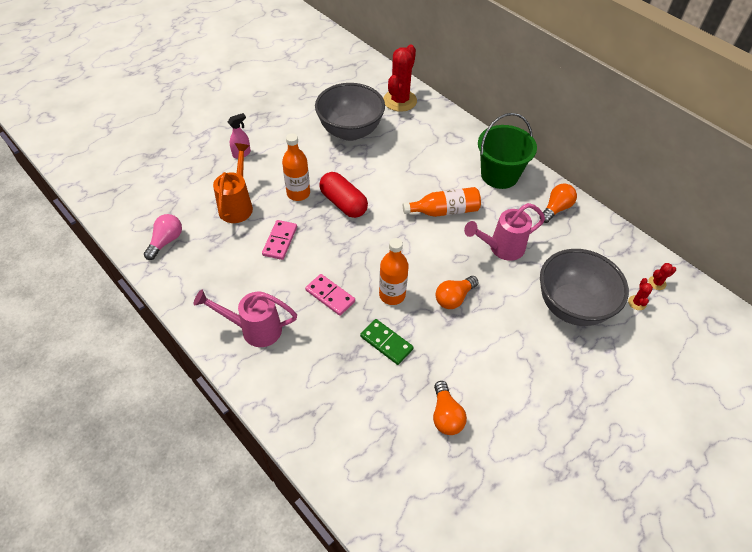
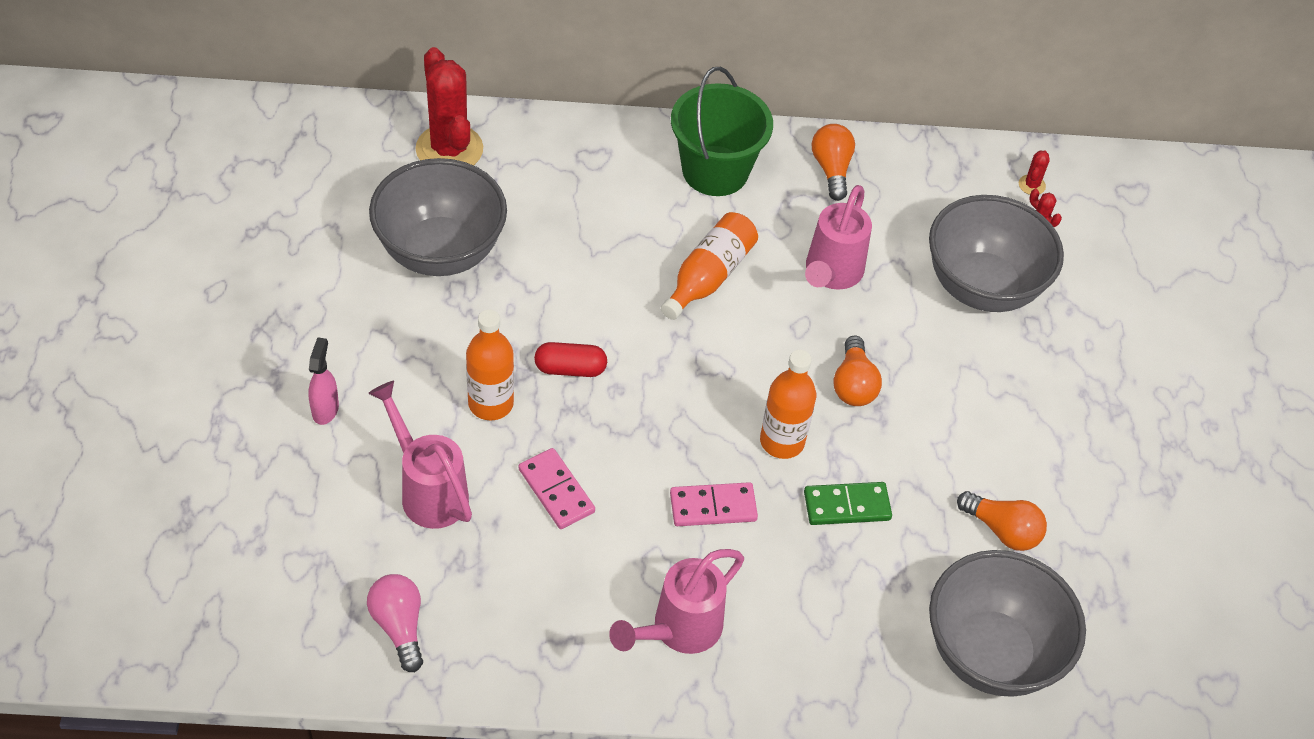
camera: 50 degrees left, 0 degrees up
(237, 205) = (428, 490): orange watering can -> pink watering can
(343, 203) = (570, 369): red capsule -> red capsule, size x0.65
(369, 462) = (990, 653): none -> grey bowl

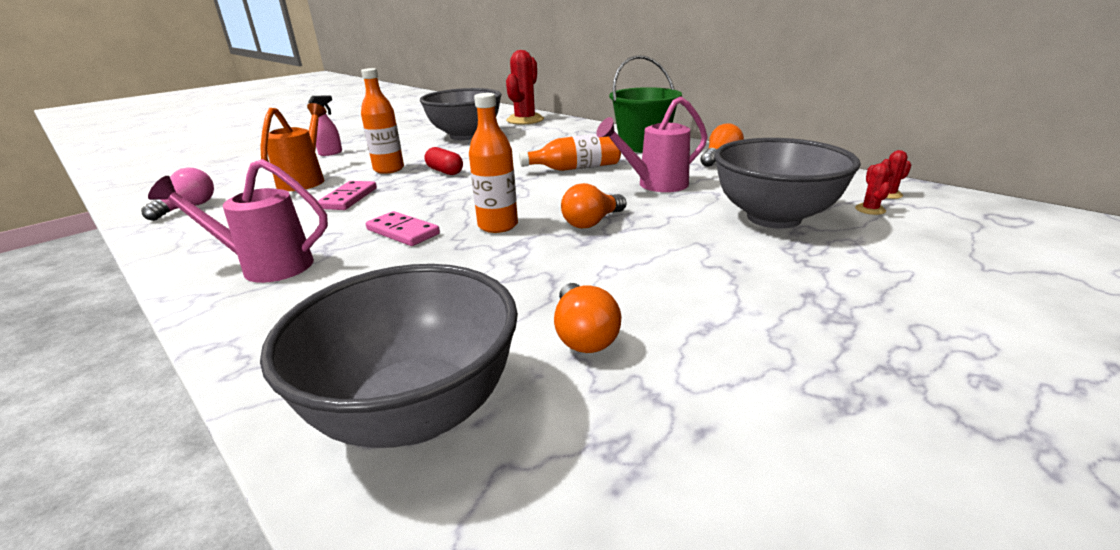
camera: 50 degrees right, 25 degrees down
(428, 490) = (305, 180): pink watering can -> orange watering can
(847, 506) = (481, 265): green domino -> none

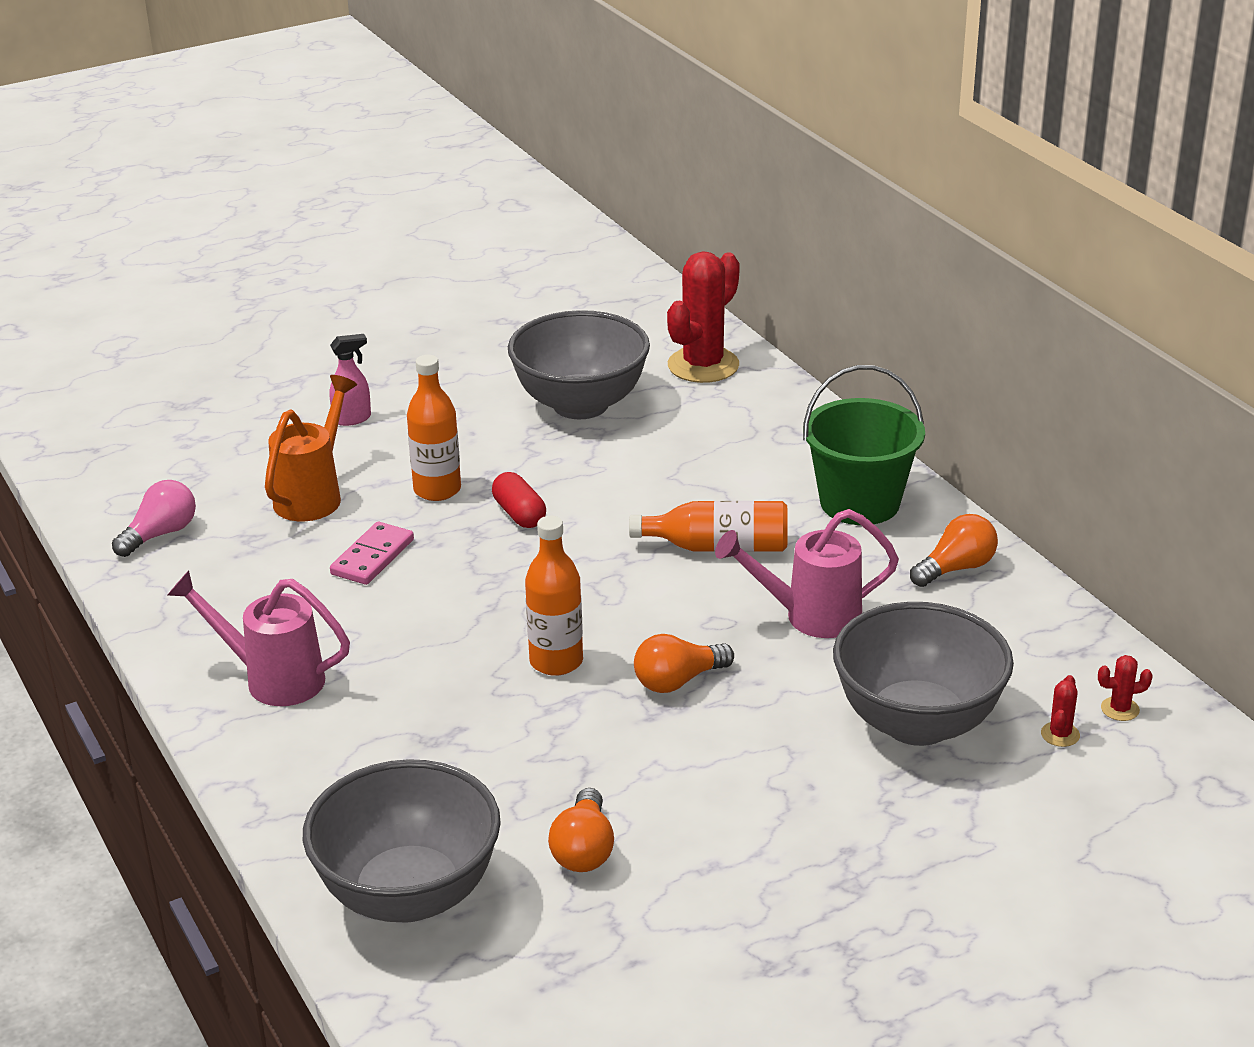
camera: 15 degrees right, 5 degrees up
(403, 232) = (435, 648): pink domino -> none

